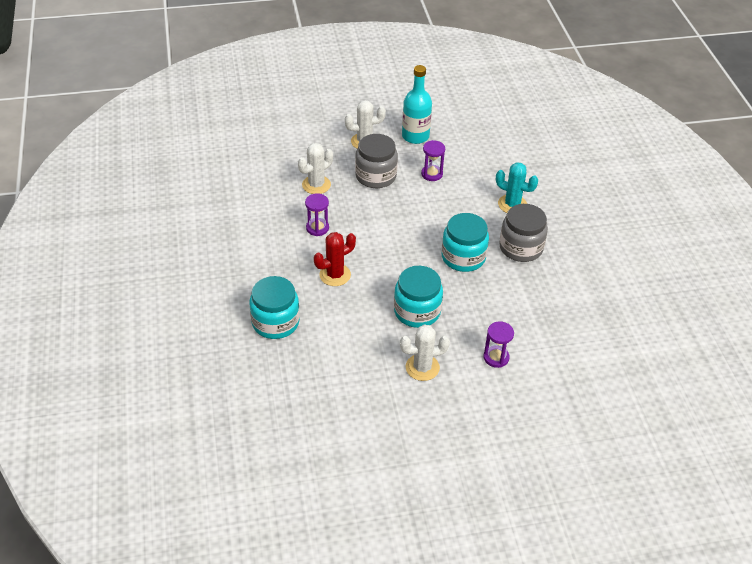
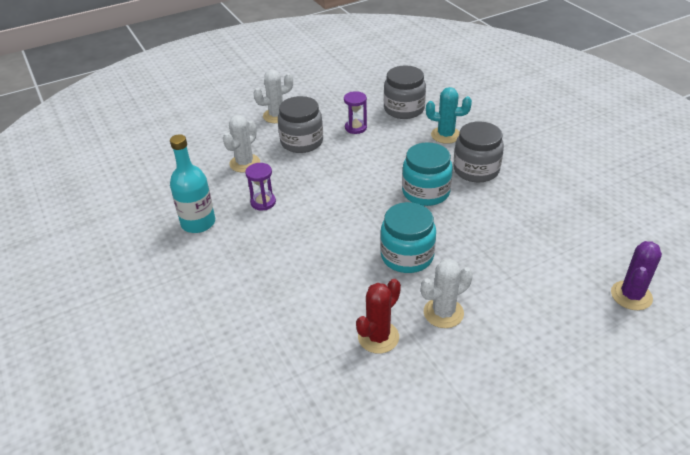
camera: 15 degrees left, 5 degrees down
(275, 322) = (256, 310): turquoise jar -> none
(335, 275) = (302, 243): red cactus -> red cactus (378, 337)
(415, 136) = (324, 101): turquoise bottle -> turquoise bottle (198, 223)
(487, 165) = (404, 109): none -> grey jar
(496, 357) = (514, 280): purple hourglass -> none
(587, 399) = (631, 295): none -> purple cactus

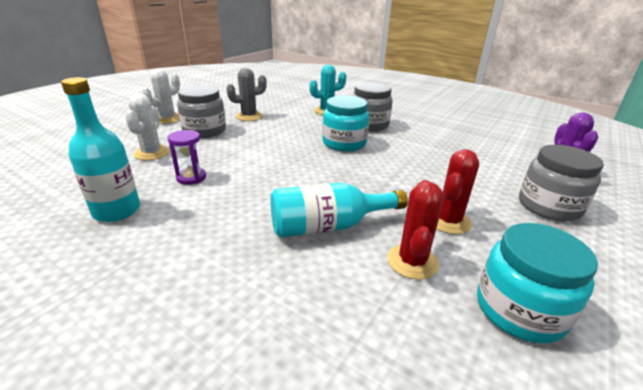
camera: 30 degrees left, 10 degrees down
(339, 285) = (328, 226): none -> turquoise bottle
(355, 128) = (249, 116): purple hourglass -> grey cactus
(404, 109) = (281, 102): grey jar -> grey jar (548, 206)
(407, 256) = (371, 187): turquoise jar -> turquoise jar (519, 310)
(443, 313) = (448, 221): white cactus -> red cactus

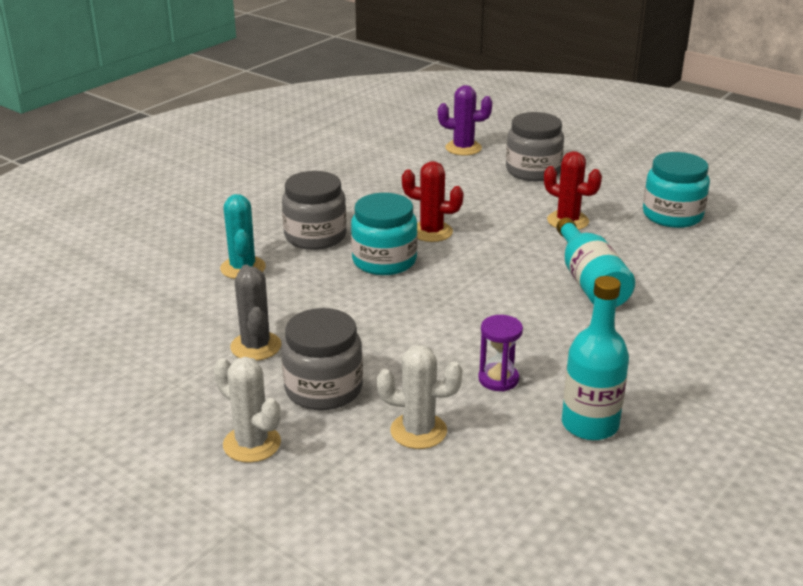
camera: 85 degrees left, 0 degrees up
(412, 262) = (632, 246): red cactus -> red cactus (431, 232)

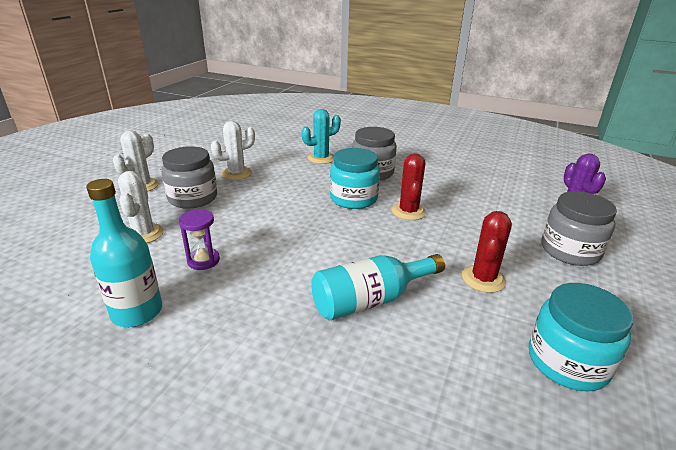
camera: 75 degrees right, 0 degrees up
(256, 346) = (236, 173): grey cactus -> white cactus

